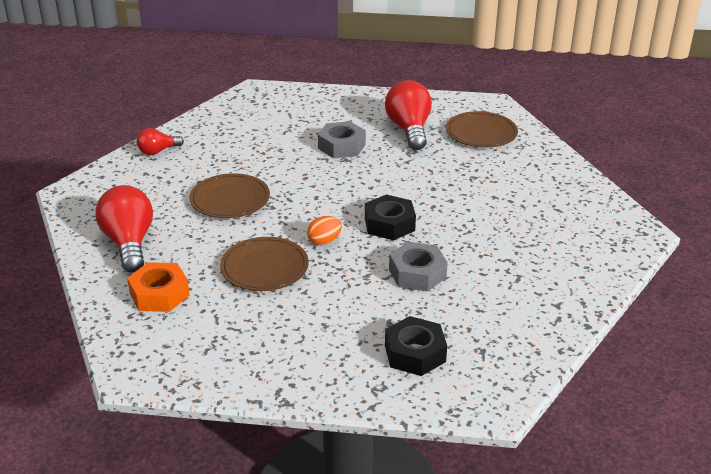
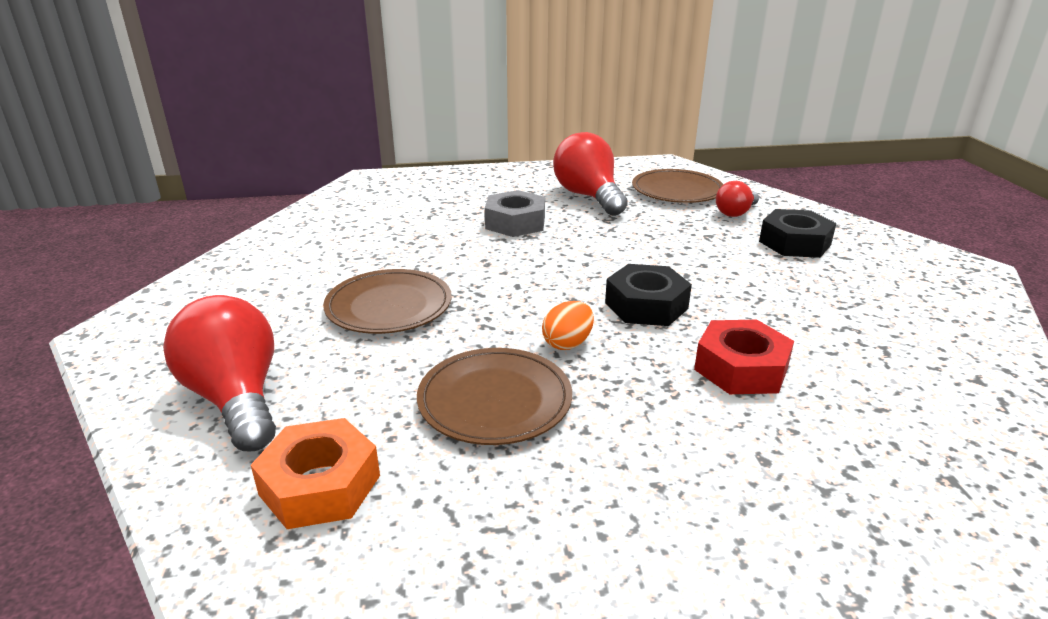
camera: 15 degrees left, 5 degrees down
(158, 151) = (252, 258): red light bulb -> red light bulb (735, 213)
(415, 353) = (853, 510): black nut -> black nut (794, 243)
(417, 273) = (741, 368): grey nut -> red nut

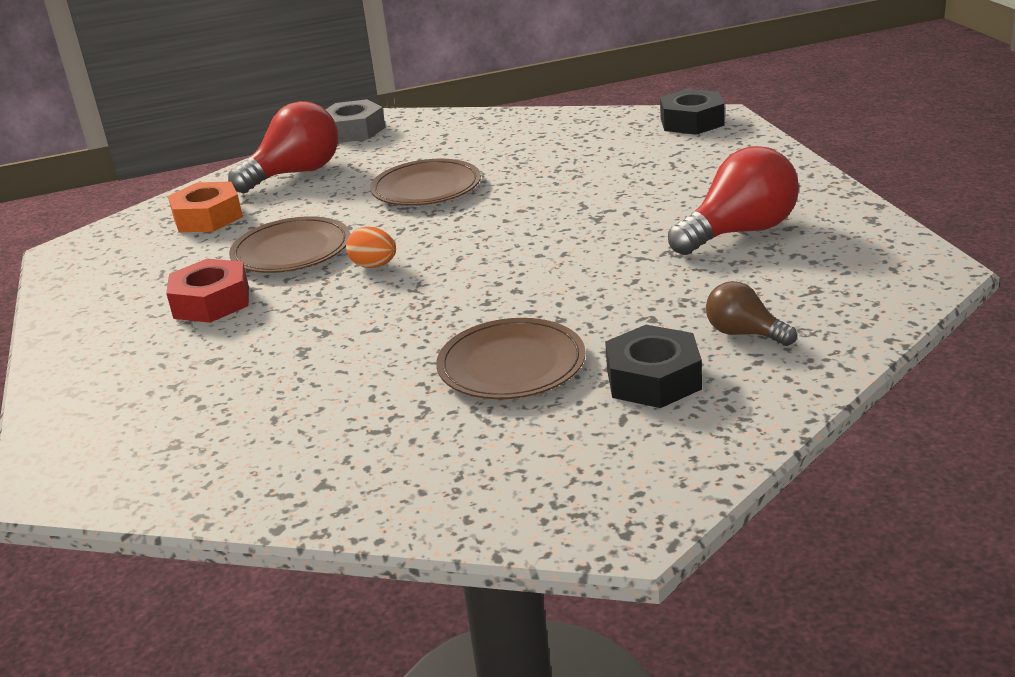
camera: 85 degrees right, 0 degrees up
(515, 223) = (629, 205): grey nut -> grey nut (353, 131)
(646, 305) = (450, 294): black nut -> black nut (692, 122)
(677, 190) = (807, 287): brown plate -> brown plate (511, 365)
(735, 213) = (744, 334): red light bulb -> brown light bulb
(741, 368) = (338, 347): red nut -> red nut (211, 302)

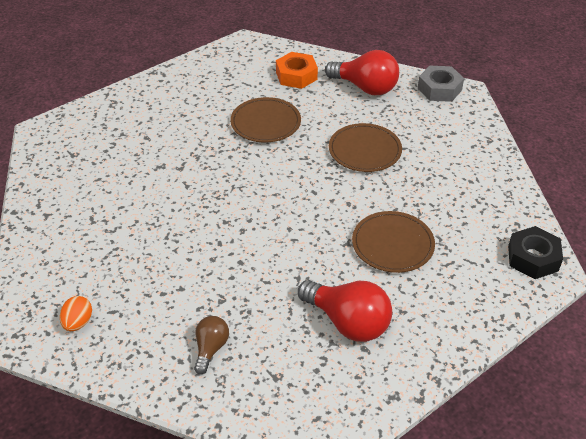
camera: 65 degrees right, 15 degrees up
(211, 302) = (202, 115): red nut -> none
(374, 266) = (256, 162): orange egg -> orange egg (78, 322)
(511, 365) = (158, 251): brown plate -> brown plate (392, 244)
(653, 379) = (153, 316): black nut -> none

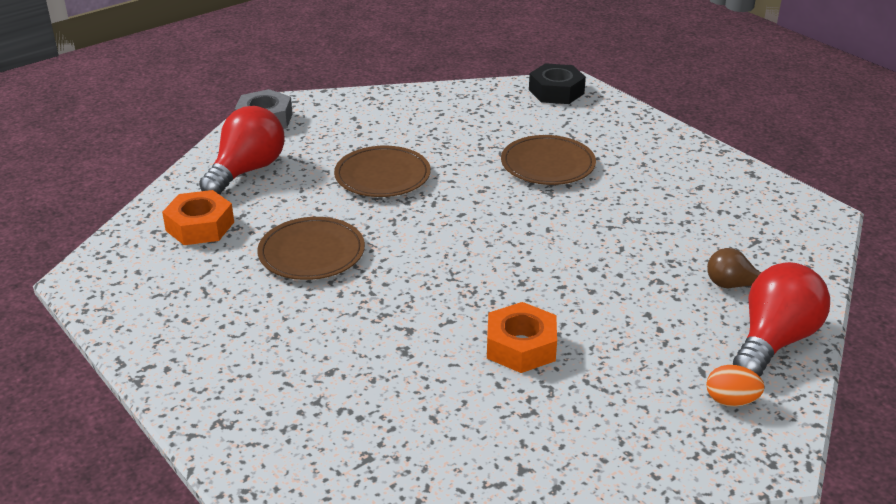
camera: 90 degrees left, 10 degrees down
(155, 218) = (521, 346): none -> orange nut
(348, 322) = (668, 195): red light bulb -> red light bulb (774, 341)

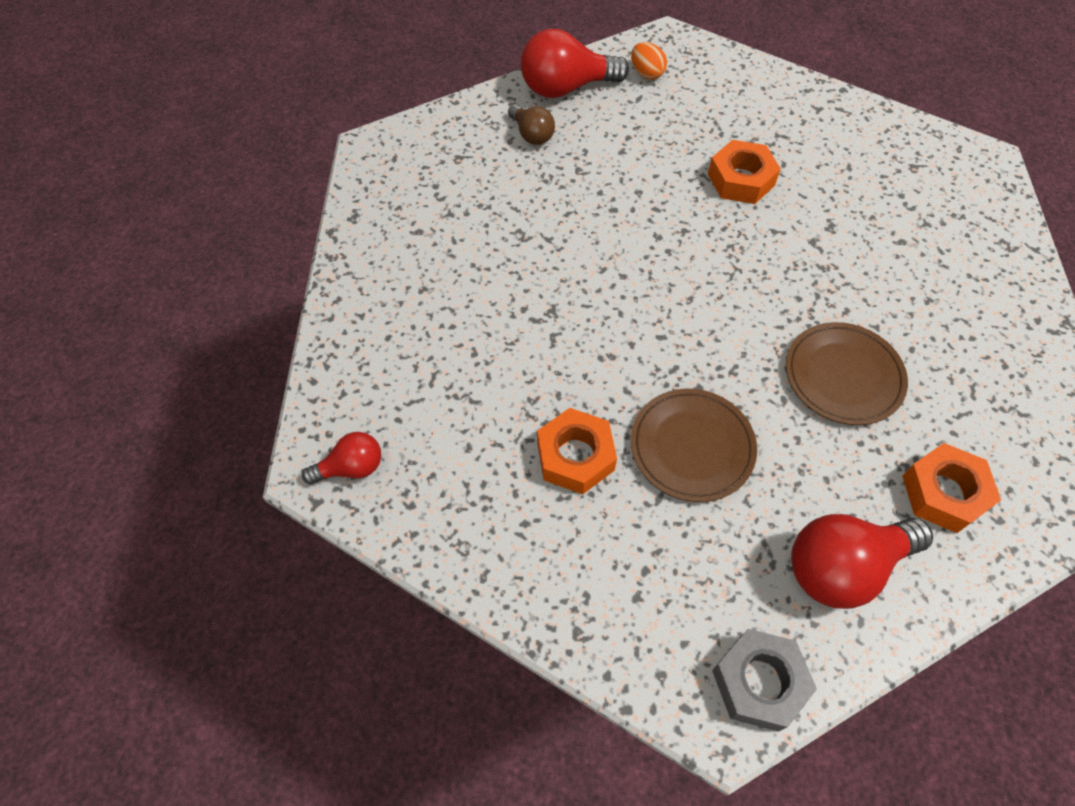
camera: 140 degrees left, 25 degrees up
(446, 143) = (575, 456): none -> orange nut
(548, 164) = (509, 348): brown plate -> none
(556, 91) = (351, 468): black nut -> red light bulb

